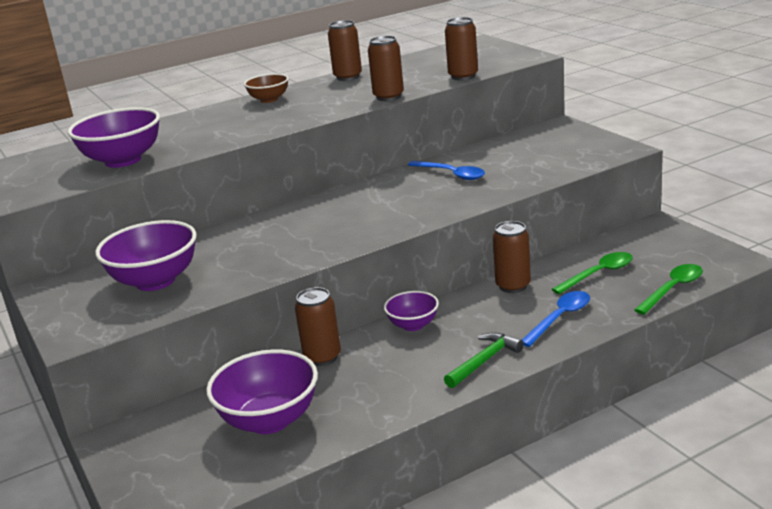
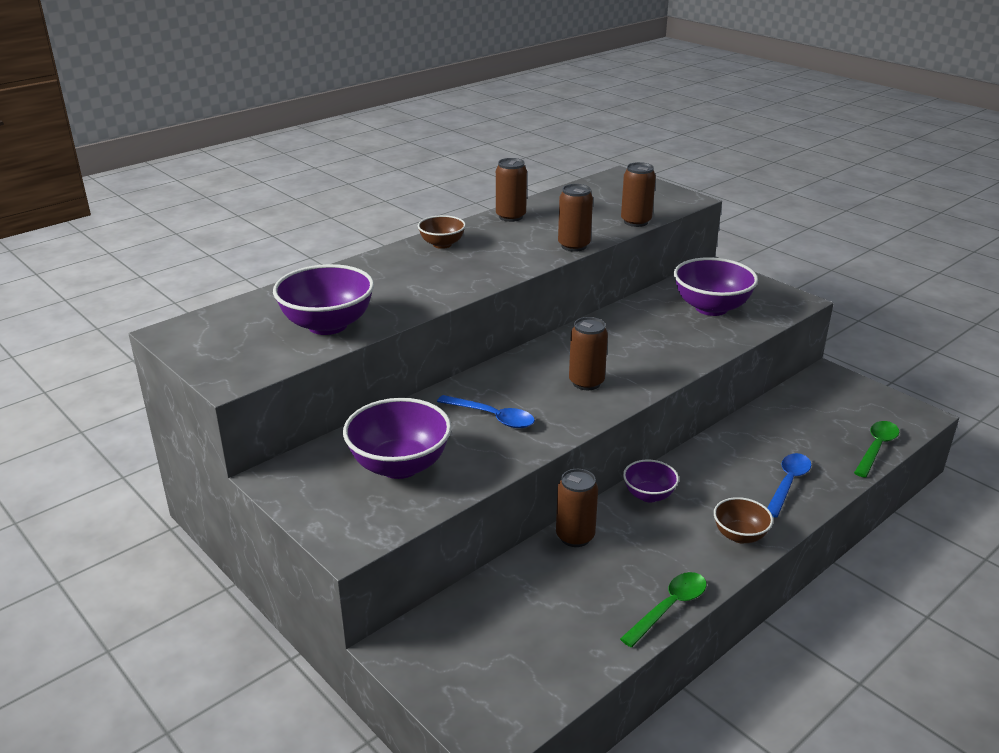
camera: 15 degrees left, 5 degrees up
(269, 420) = (558, 615): purple bowl -> purple bowl (711, 308)
(451, 174) = (643, 328): blue spoon -> blue spoon (492, 417)
(484, 361) = (739, 535): green hammer -> brown bowl
(513, 286) = (725, 447): brown can -> brown can (586, 382)
(598, 274) = (800, 431): green spoon -> green spoon (669, 607)

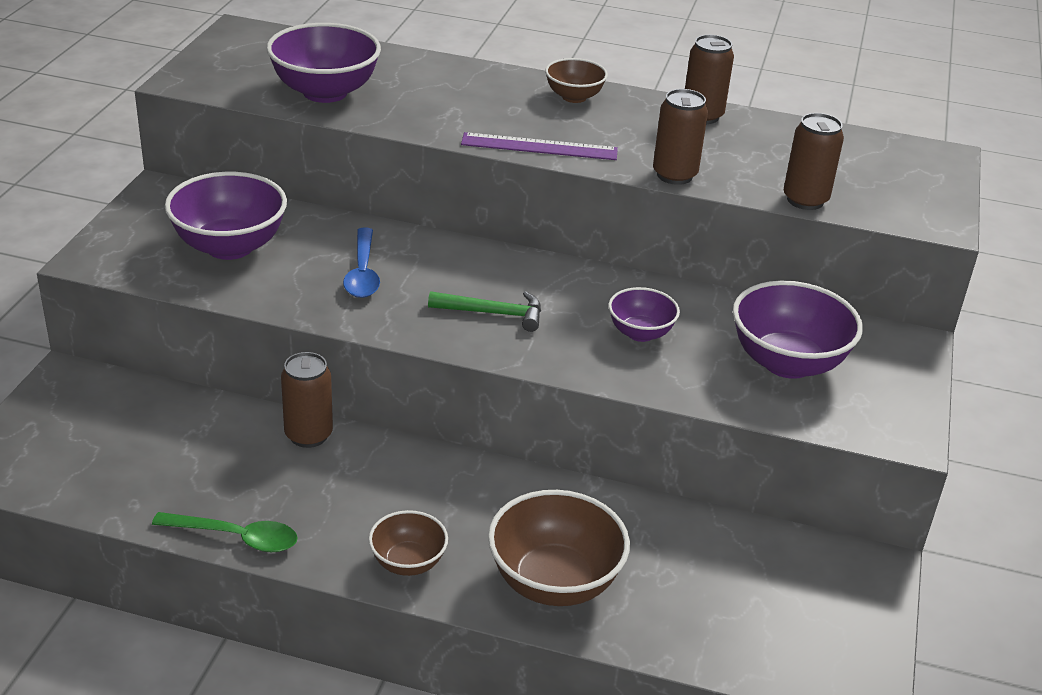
camera: 55 degrees right, 5 degrees up
(496, 274) = (539, 147): none -> purple ruler
(586, 382) = (492, 313): brown can -> green hammer
(649, 495) = (428, 468): purple bowl -> purple bowl (640, 333)
(788, 483) = (554, 582): blue spoon -> brown bowl
(876, 448) = (722, 655): green spoon -> none

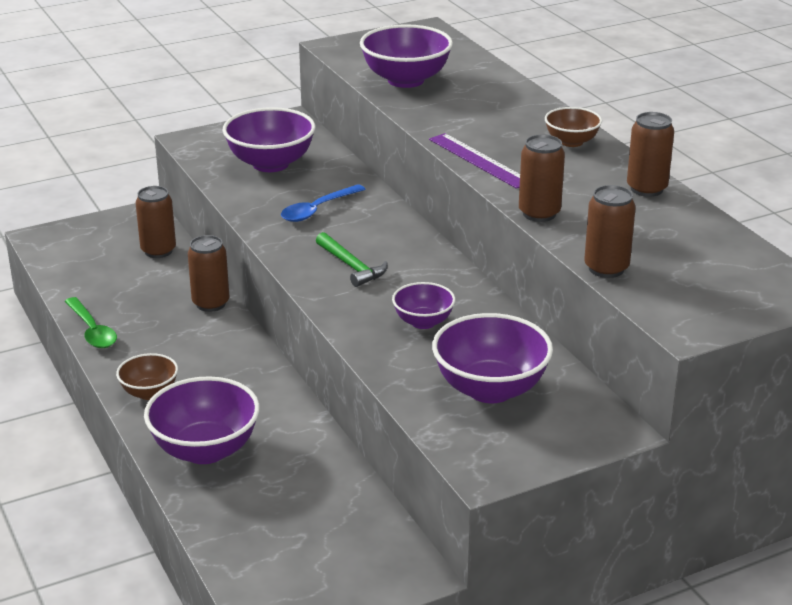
camera: 50 degrees right, 5 degrees down
(156, 410) = (158, 251): none -> brown can
(554, 582) = (205, 450): brown bowl -> purple bowl

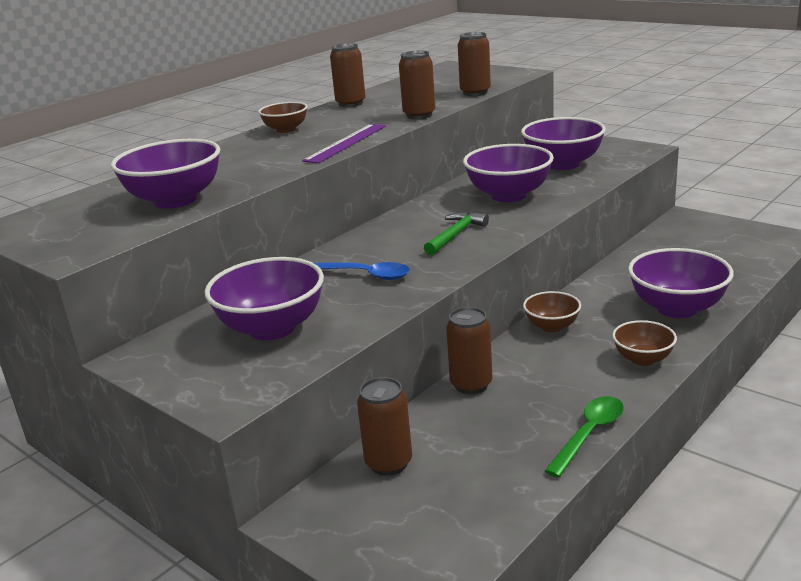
camera: 110 degrees left, 5 degrees down
(253, 368) = (552, 326): none -> brown bowl
(423, 322) = (508, 195): purple bowl -> purple bowl, size x1.76

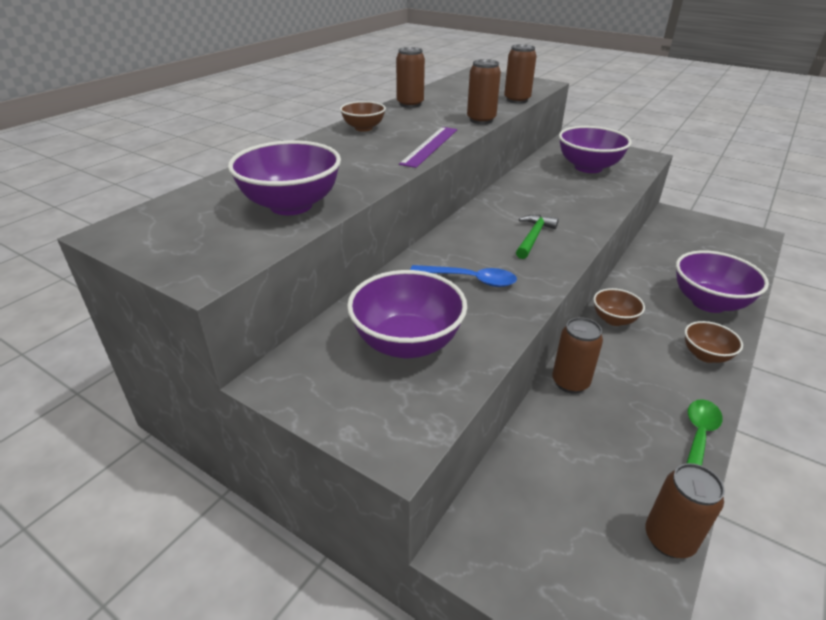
camera: 10 degrees left, 10 degrees up
(388, 463) = (530, 476): brown can -> brown can (669, 539)
(508, 195) = (559, 197): purple bowl -> none

